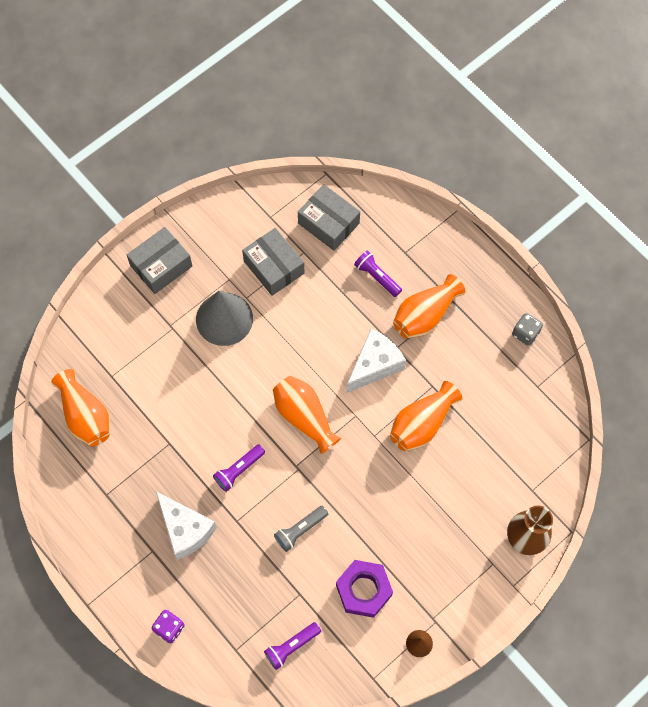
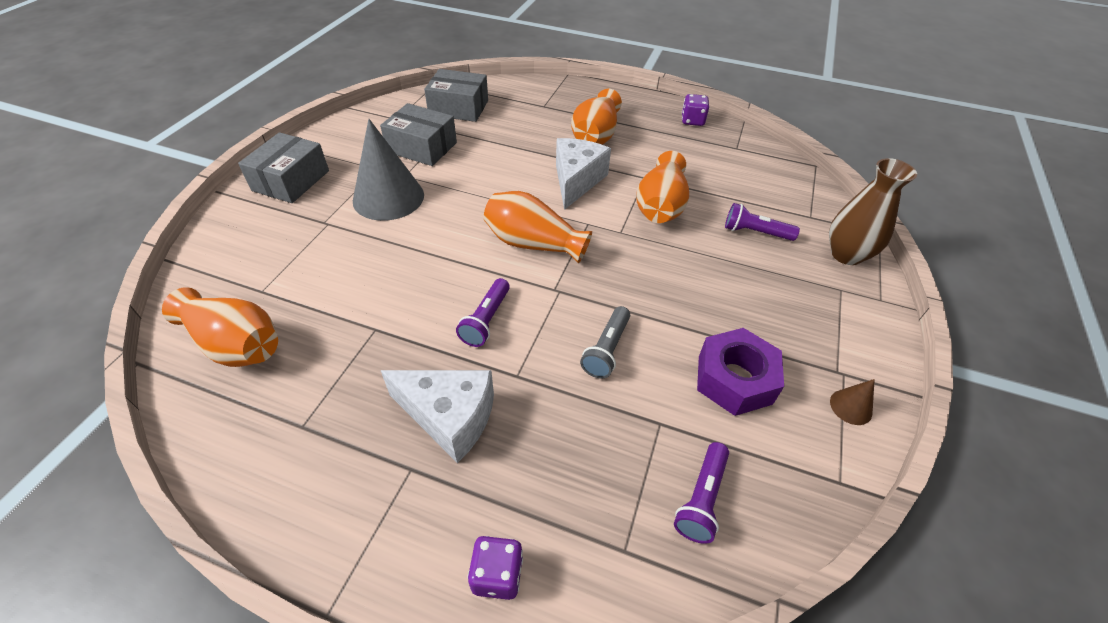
camera: 30 degrees left, 20 degrees down
(377, 277) = (530, 126): purple flashlight -> purple flashlight (755, 232)
(525, 333) = (692, 121): grey dice -> purple dice

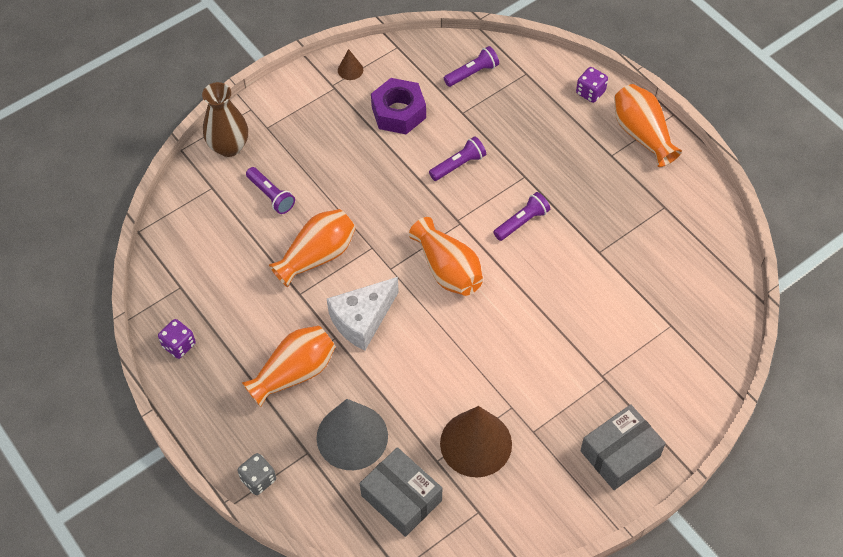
camera: 145 degrees left, 10 degrees up
(236, 344) = (696, 284): orange vase -> orange vase (642, 134)
(388, 197) = (539, 383): grey cone -> grey cone (352, 436)
(422, 147) = (476, 443): grey box -> brown cone
(449, 417) = (578, 171): white cheese -> none
(563, 87) = (258, 479): none -> grey dice
(606, 350) = (458, 165): grey flashlight -> purple flashlight

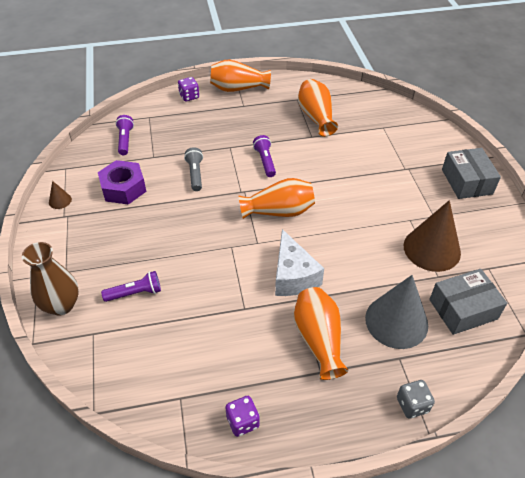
camera: 65 degrees left, 10 degrees down
(317, 256) = (216, 283): orange vase -> orange vase (316, 117)
(458, 165) = (195, 174): purple flashlight -> grey flashlight

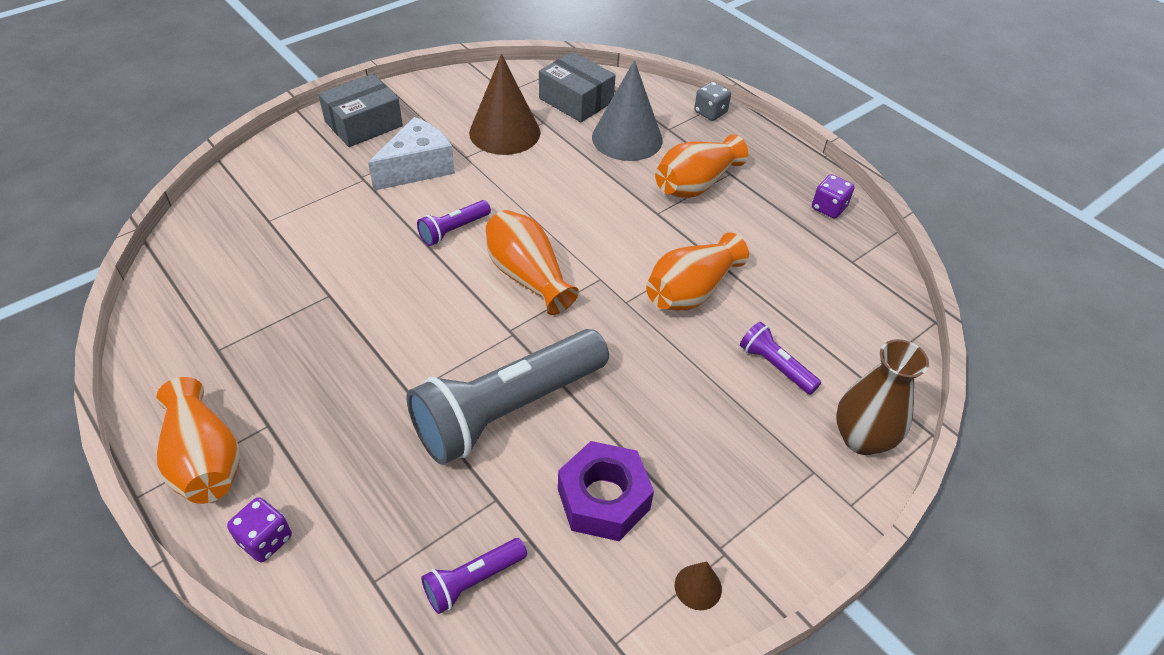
camera: 120 degrees left, 0 degrees up
(195, 174) = (507, 410): grey flashlight -> grey flashlight, size x2.25
(265, 161) = (424, 330): purple flashlight -> purple flashlight (453, 230)
(293, 276) = (629, 228): white cheese -> white cheese (417, 168)
(316, 117) = (268, 306): orange vase -> orange vase (691, 291)

